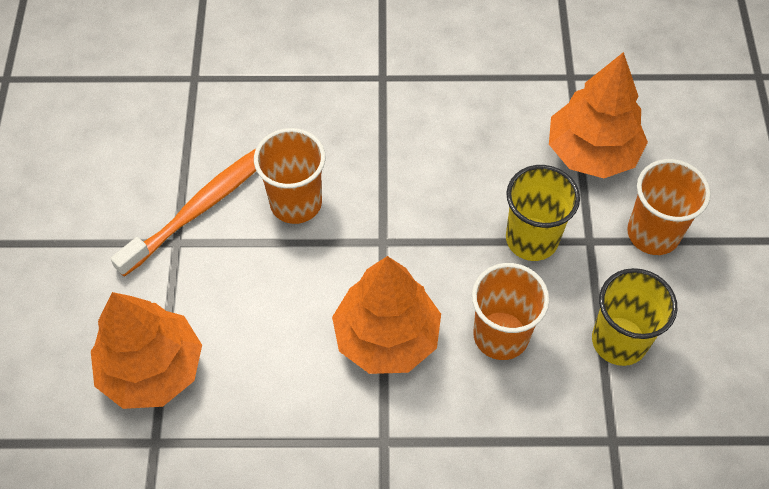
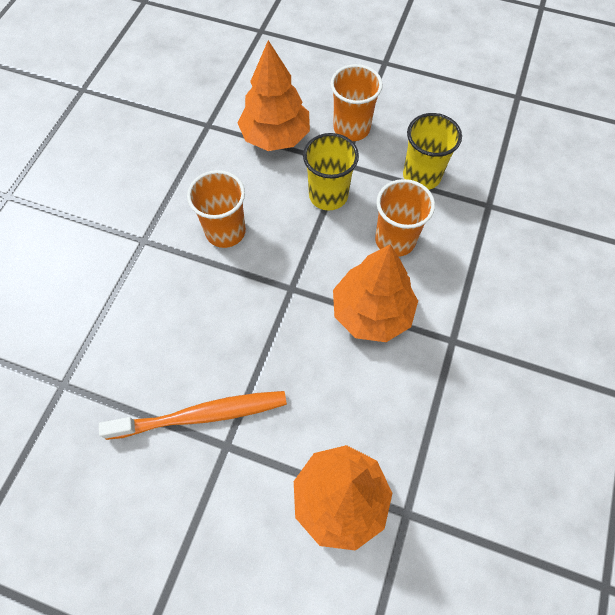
camera: 70 degrees left, 5 degrees up
(201, 207) = (201, 415): orange toothbrush -> orange toothbrush turned 105 degrees clockwise
(296, 203) = (230, 339): orange cup -> orange cup (225, 231)

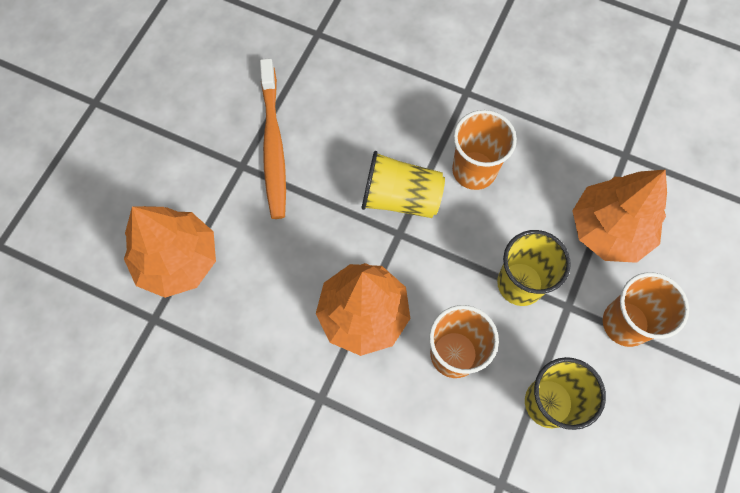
camera: 95 degrees right, 5 degrees up
(255, 289) = (400, 197): none -> yellow cup

